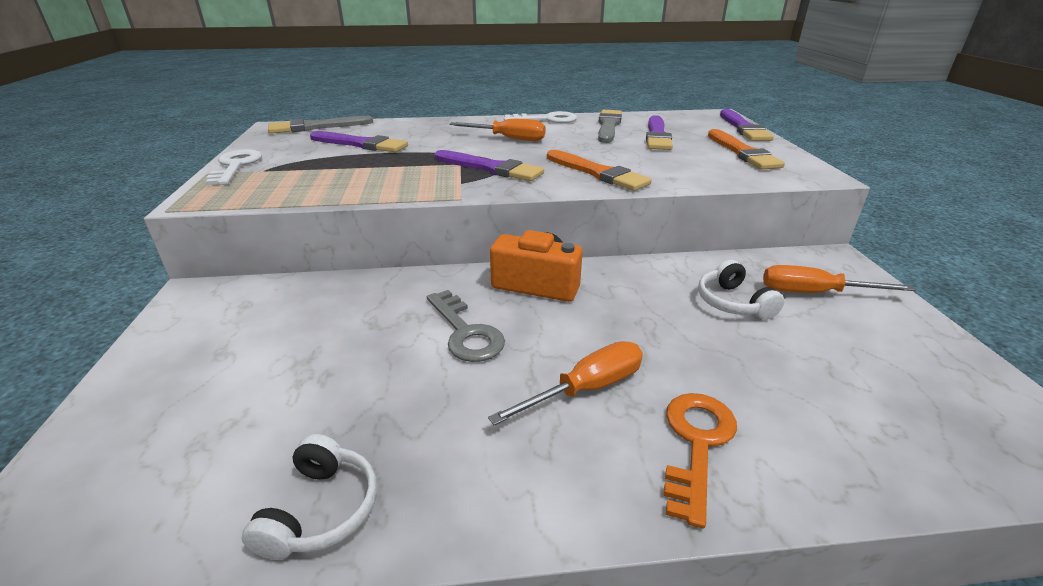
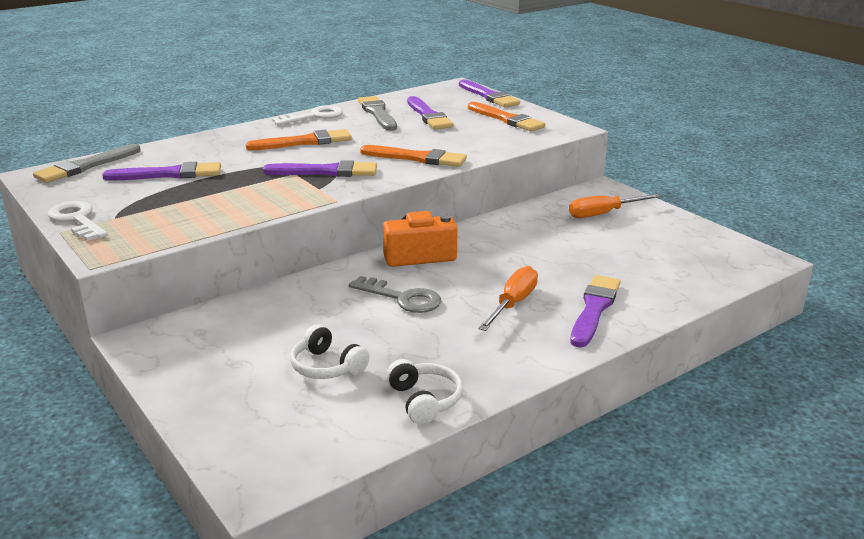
camera: 30 degrees left, 5 degrees down
(508, 139) = (304, 142): orange screwdriver -> orange brush
(696, 443) = (594, 309): orange key -> purple brush
(733, 303) = (559, 233): white headphones -> white headphones (327, 367)

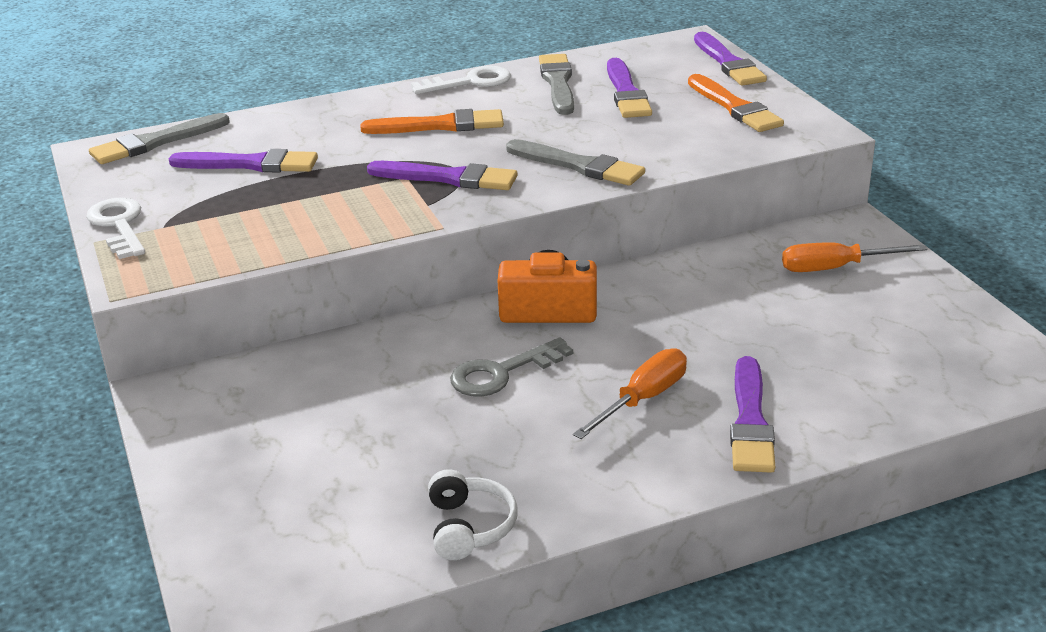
camera: 15 degrees right, 5 degrees up
(327, 367) = (368, 461): white headphones -> none
(402, 298) = (501, 373): grey key -> grey key turned 105 degrees clockwise
(417, 158) = (579, 166): orange brush -> grey brush
(594, 309) = (750, 421): purple brush -> purple brush turned 150 degrees clockwise

